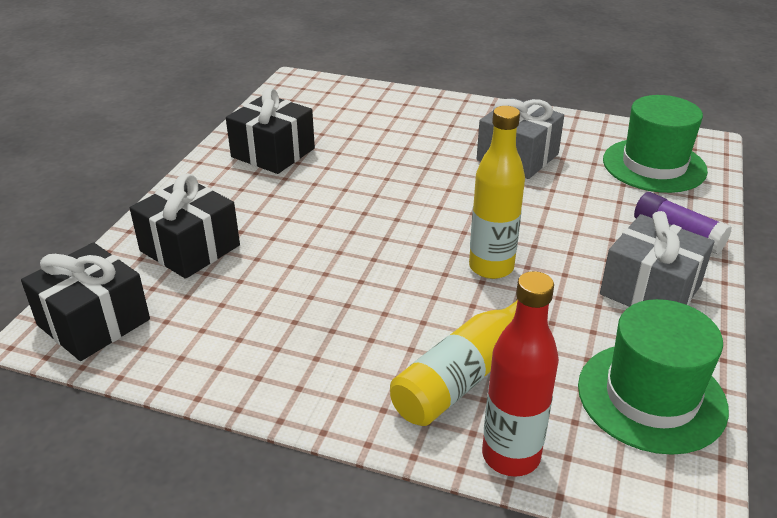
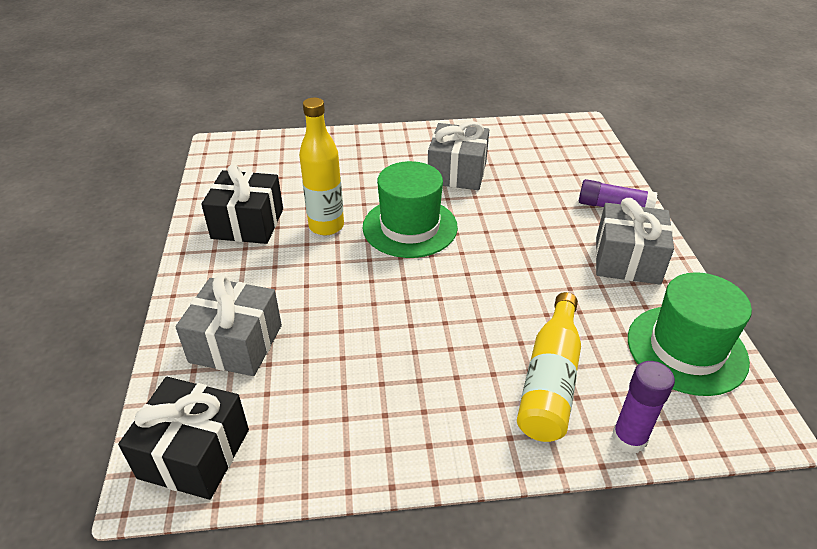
camera: 25 degrees left, 5 degrees up
(190, 248) = (236, 343): black gift -> grey gift
(491, 267) = (504, 278): yellow bottle -> yellow bottle (326, 226)
(511, 456) = (629, 438): red bottle -> purple glue stick
(654, 165) = (560, 153): green hat -> green hat (410, 227)

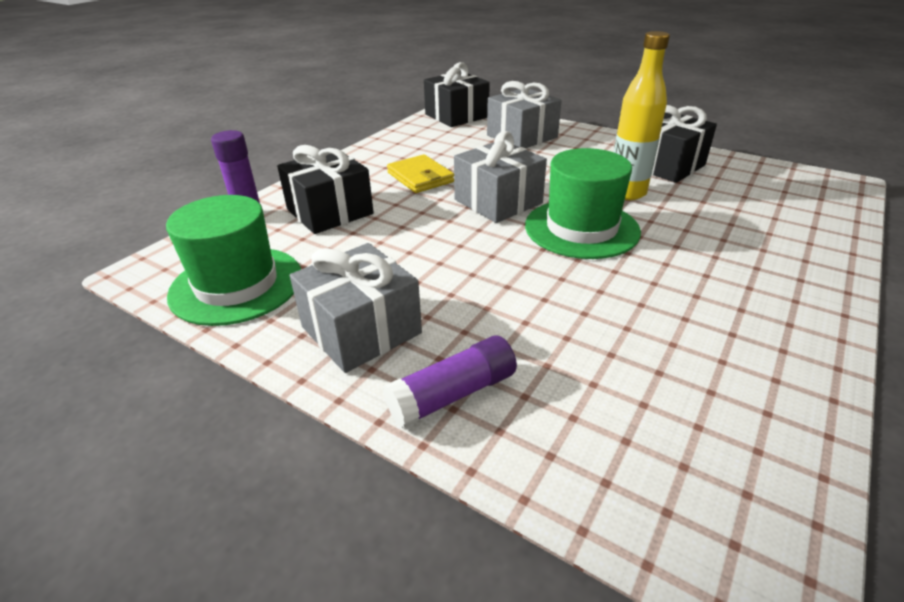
camera: 130 degrees right, 5 degrees down
(419, 363) = (420, 177): none -> yellow wallet
(457, 172) = (670, 302): grey gift -> grey gift (498, 201)
(550, 380) = (330, 211): yellow bottle -> black gift

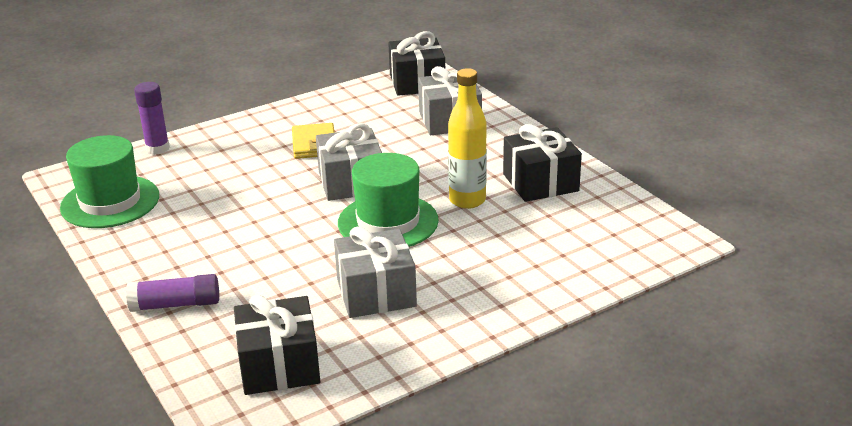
camera: 25 degrees right, 5 degrees down
(330, 211) = (216, 159): black gift -> black gift (279, 365)
(361, 330) = (159, 253): grey gift -> grey gift (376, 293)

